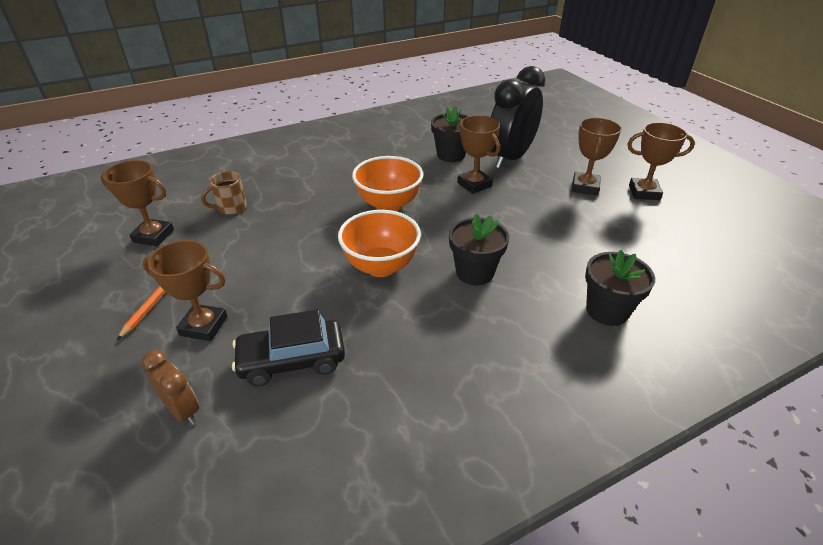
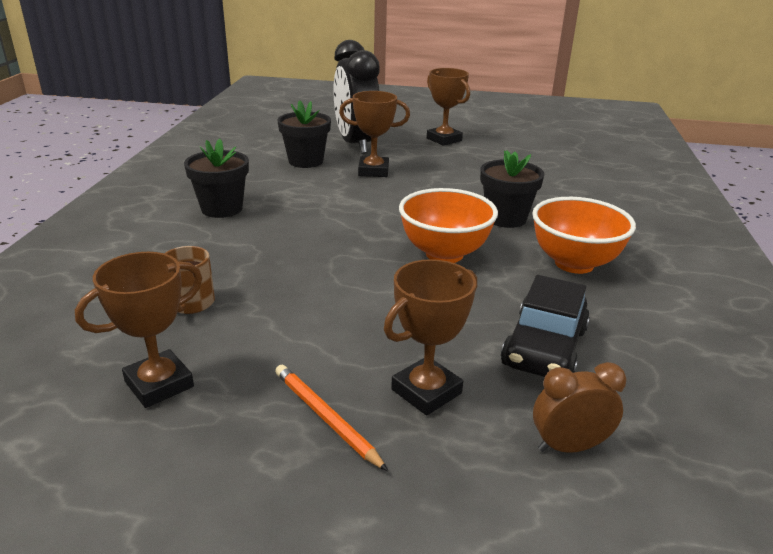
camera: 55 degrees left, 10 degrees down
(388, 205) = (344, 215): orange bowl -> orange bowl (574, 263)
(607, 310) = (605, 193): black flower pot -> black flower pot (222, 209)
(644, 192) = (480, 128): brown trophy -> none

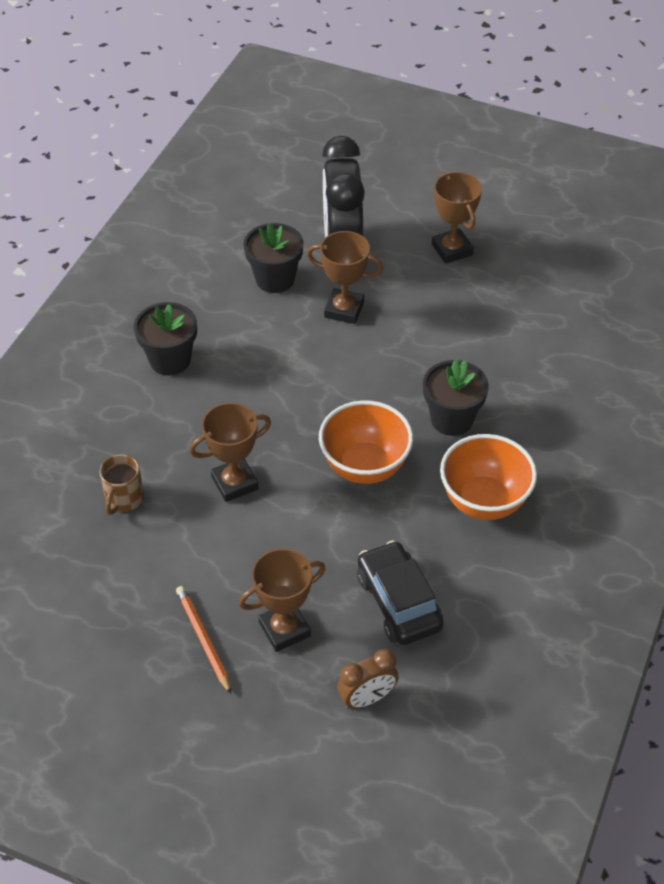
camera: 15 degrees right, 20 degrees up
(159, 384) = (91, 585): brown trophy -> brown trophy (234, 483)
(544, 348) = (398, 602): black car -> black car turned 120 degrees clockwise
(569, 446) = (367, 698): brown clock -> brown clock turned 150 degrees clockwise

